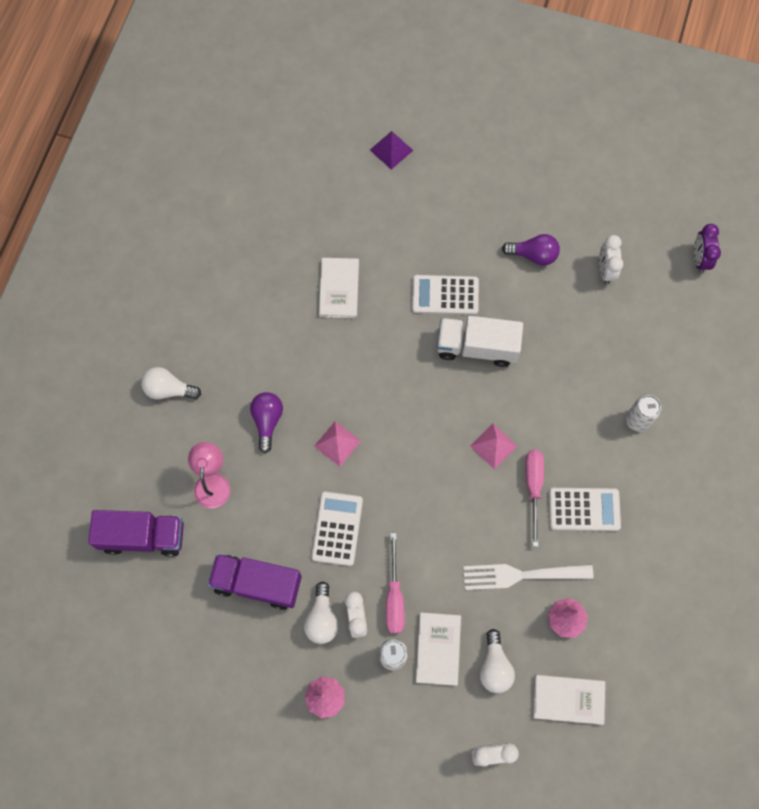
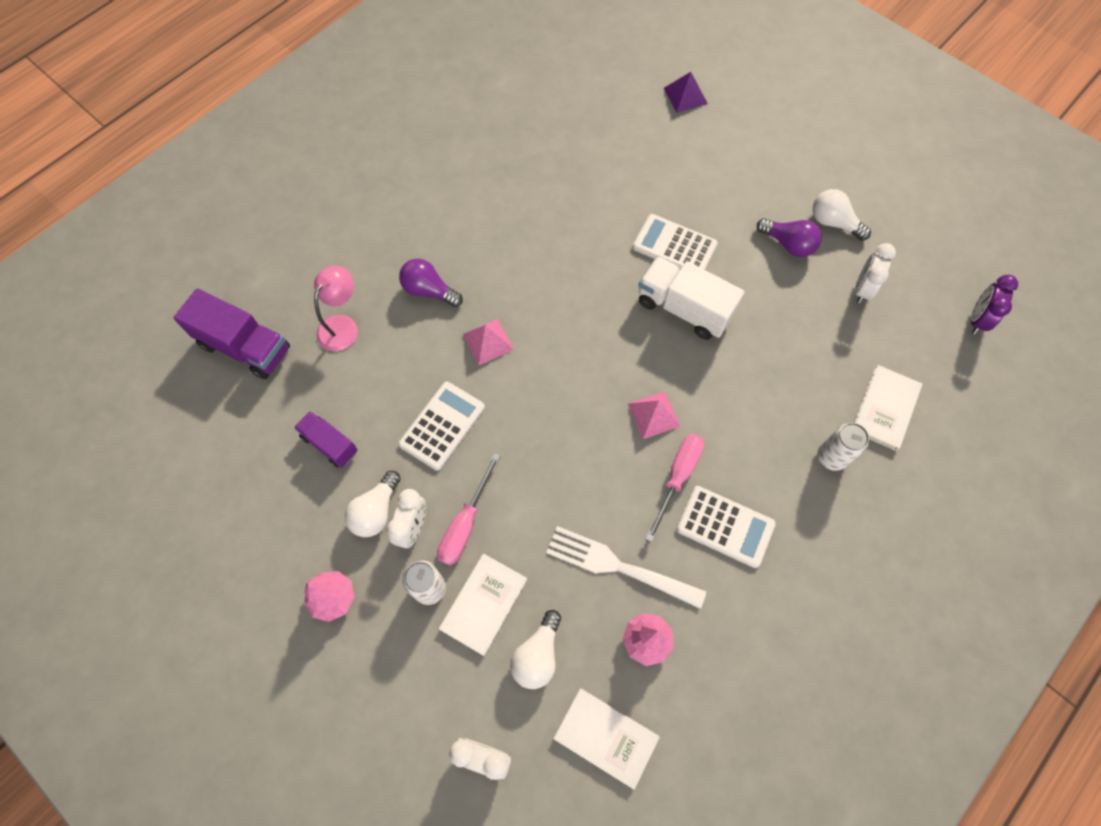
camera: 25 degrees right, 5 degrees down
(169, 389) = (350, 222): white light bulb -> white light bulb (833, 223)
(257, 583) = (330, 444): purple truck -> purple truck, size x0.61
(267, 421) = (429, 291): purple light bulb -> purple light bulb turned 90 degrees counterclockwise
(339, 289) = (567, 198): white book -> white book (885, 408)

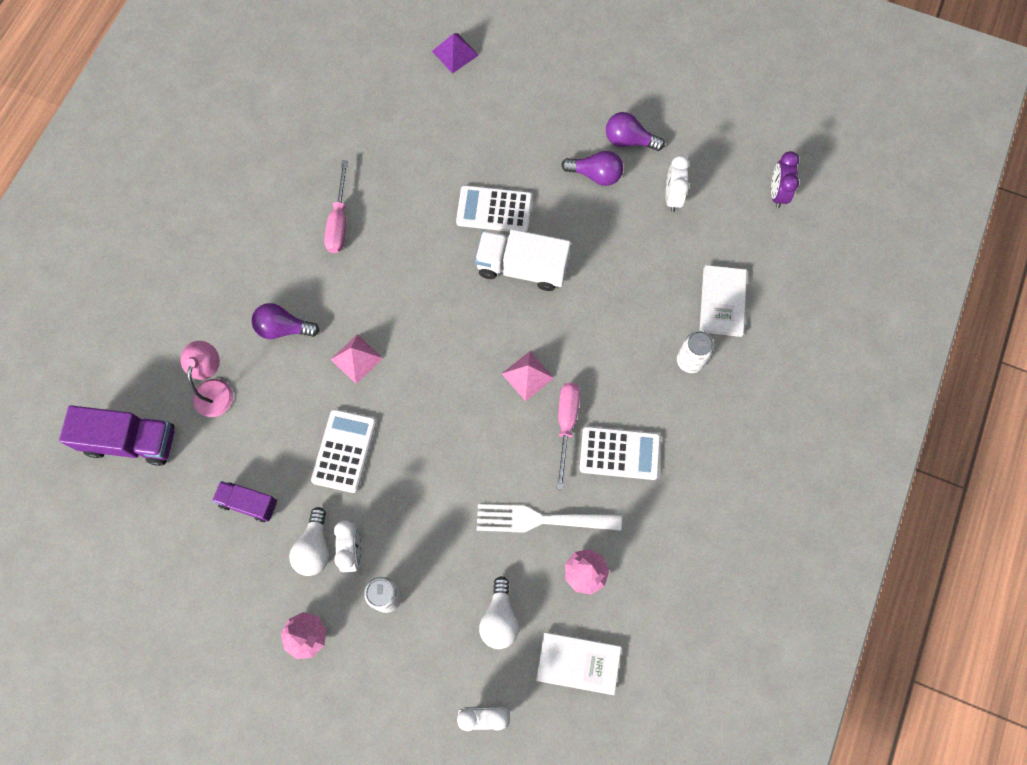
camera: 20 degrees left, 5 degrees up
(465, 524) = (397, 531): pink screwdriver -> pink screwdriver (339, 221)
(483, 604) = (439, 593): white book -> none
(833, 223) = (629, 140): white light bulb -> purple light bulb

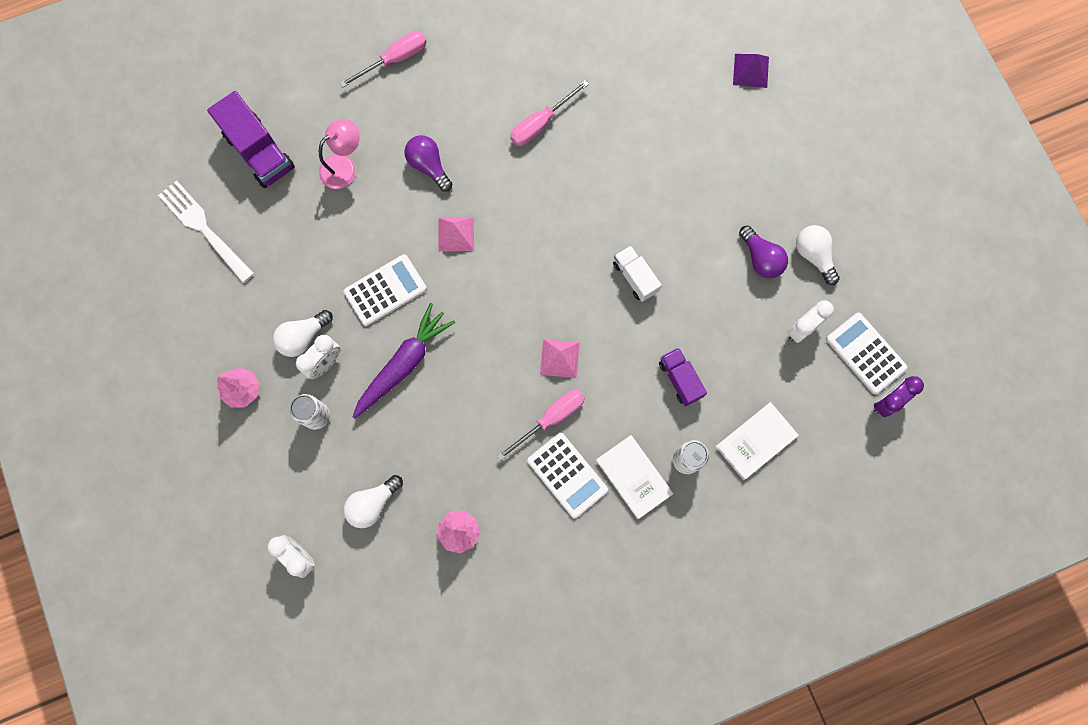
camera: 45 degrees right, 5 degrees up
(174, 274) = (395, 59): none -> pink screwdriver
(248, 503) = (291, 266): purple truck -> purple truck (680, 379)
(415, 491) = (404, 363): none -> purple carrot
(494, 210) = (658, 216): white calculator -> white calculator (865, 353)
(522, 268) = (635, 277): white truck -> white truck, size x0.61
(541, 519) = (467, 466): white fork -> white fork (204, 228)
(578, 663) = (393, 585): white book -> white book (633, 477)
(629, 140) = (813, 256): purple light bulb -> white light bulb

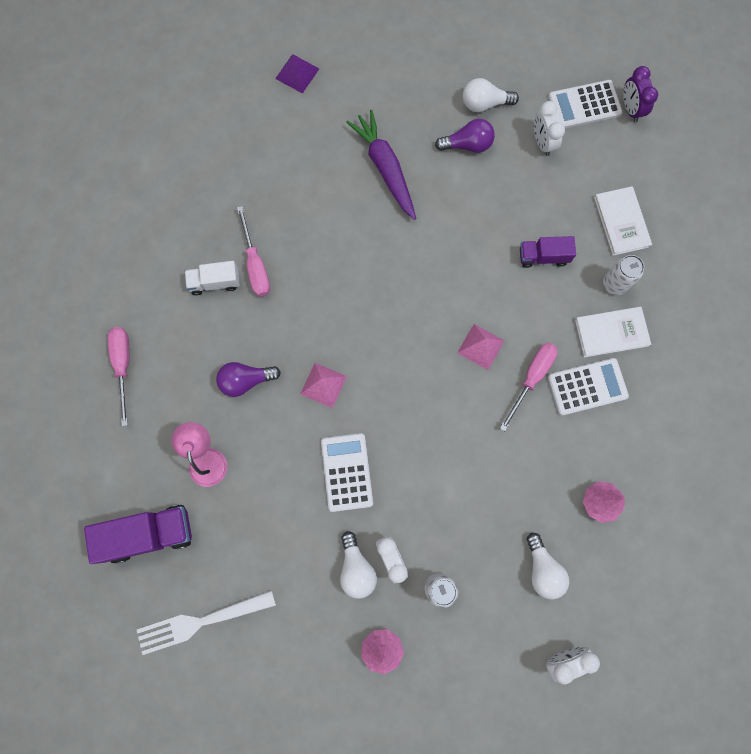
camera: 65 degrees left, 0 degrees up
(404, 363) = (424, 485): purple carrot -> purple carrot (385, 168)
(551, 418) = (531, 378): pink screwdriver -> pink screwdriver turned 45 degrees clockwise
(635, 277) = (437, 251): white truck -> white truck (215, 282)

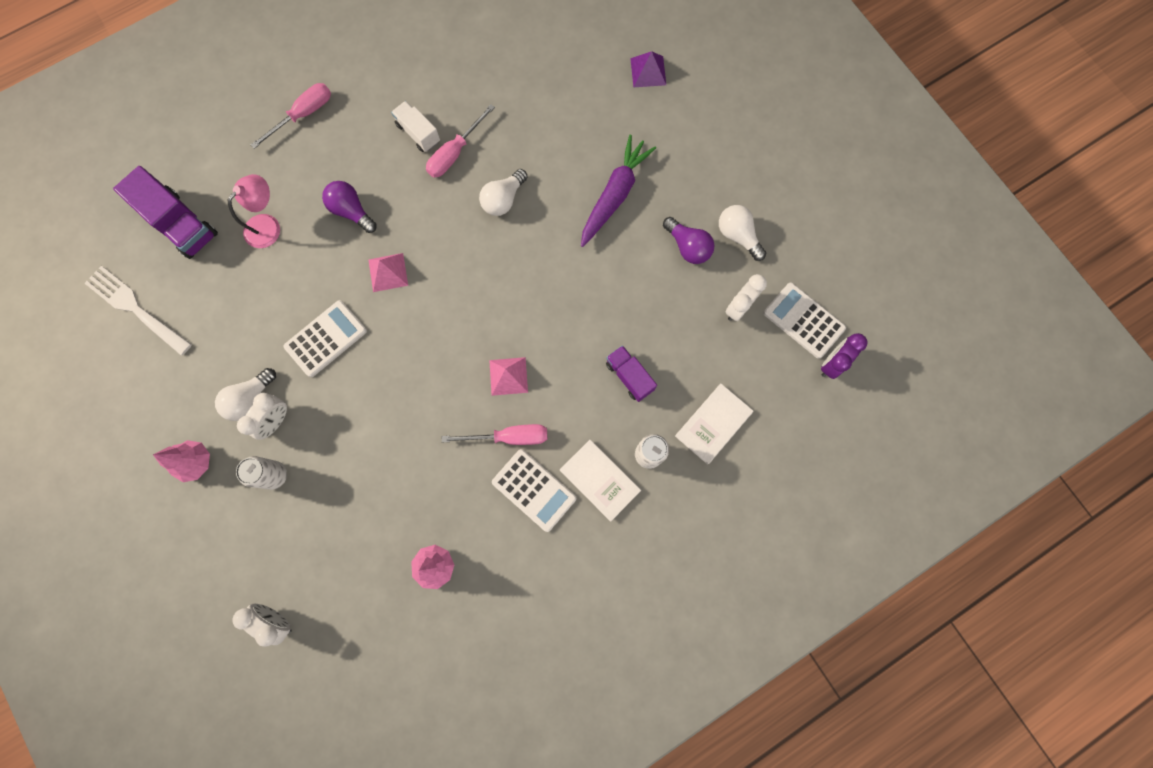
camera: 55 degrees right, 0 degrees up
(542, 569) = (344, 553): white light bulb -> white light bulb (503, 199)

